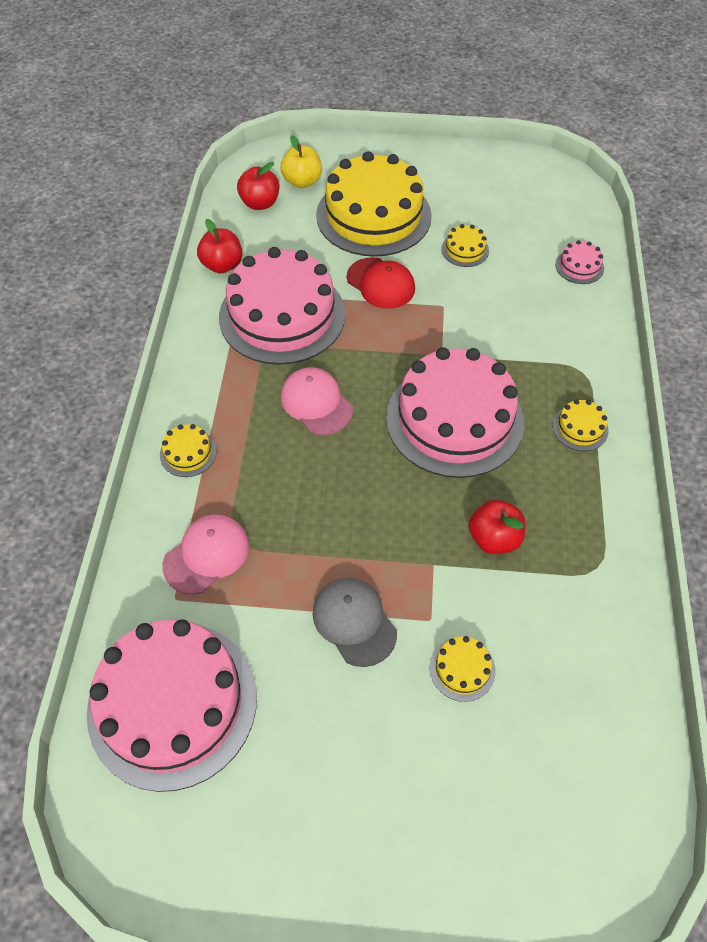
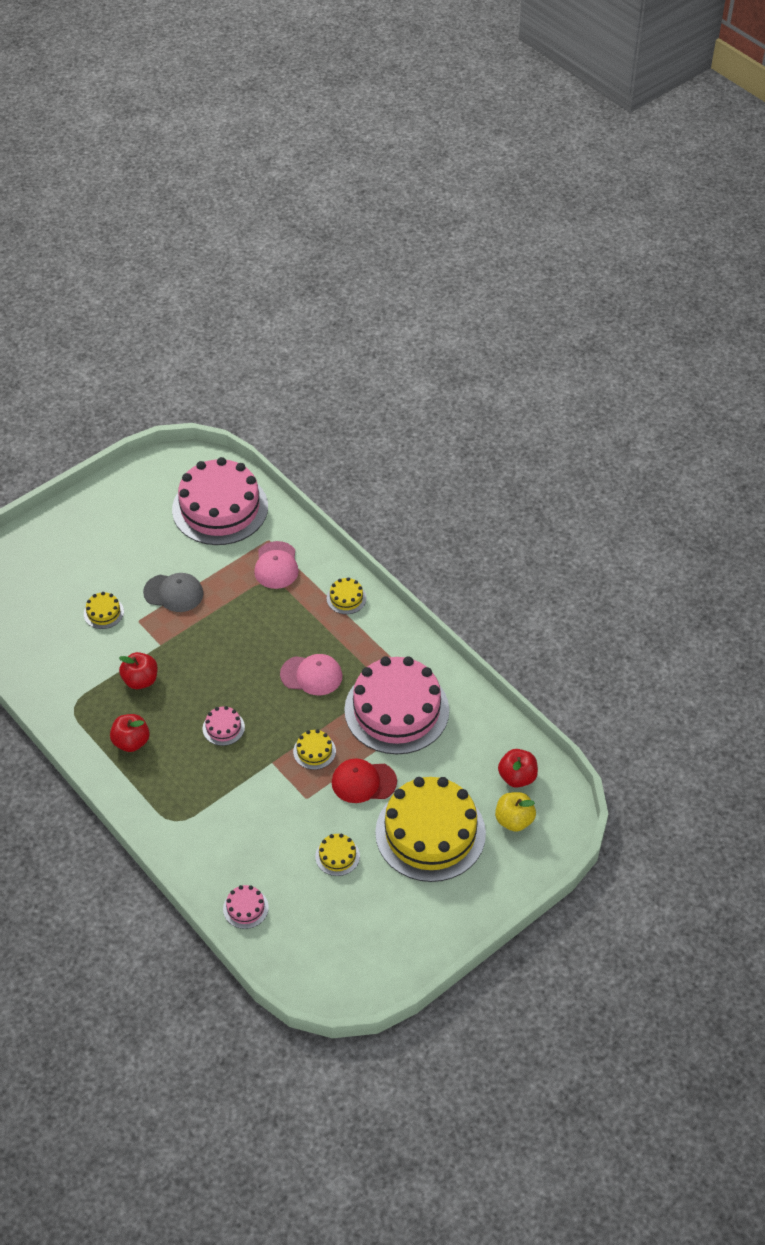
camera: 135 degrees right, 5 degrees down
(222, 265) = (476, 712): red apple -> red apple (131, 742)
(454, 419) = (223, 728): pink cake -> pink cake, size x0.40
(580, 428) = (145, 780): yellow cake -> yellow cake (314, 751)

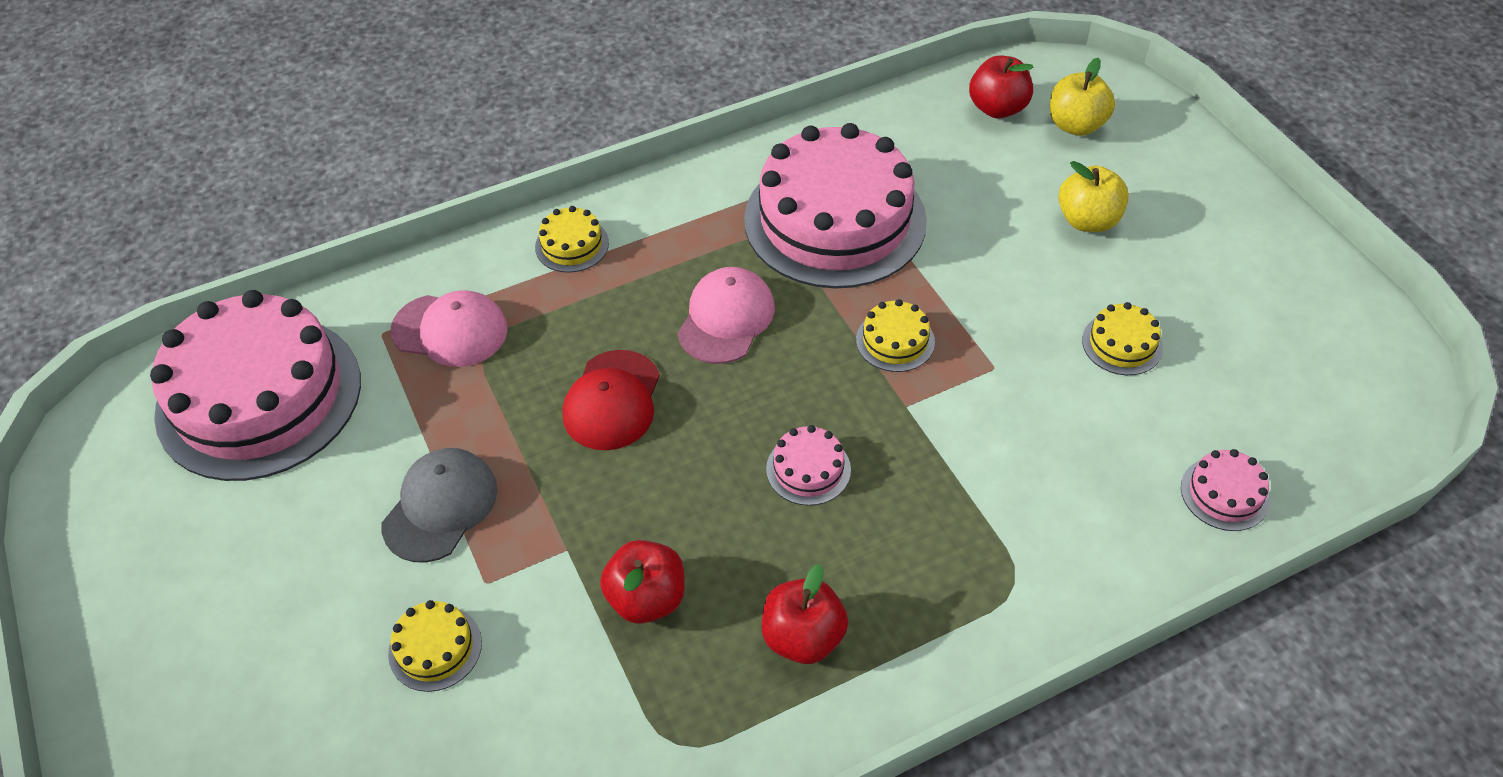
camera: 75 degrees left, 0 degrees up
(363, 782) = (973, 285): red cap -> red cap (612, 400)
(430, 833) = (1087, 220): yellow cake -> yellow apple

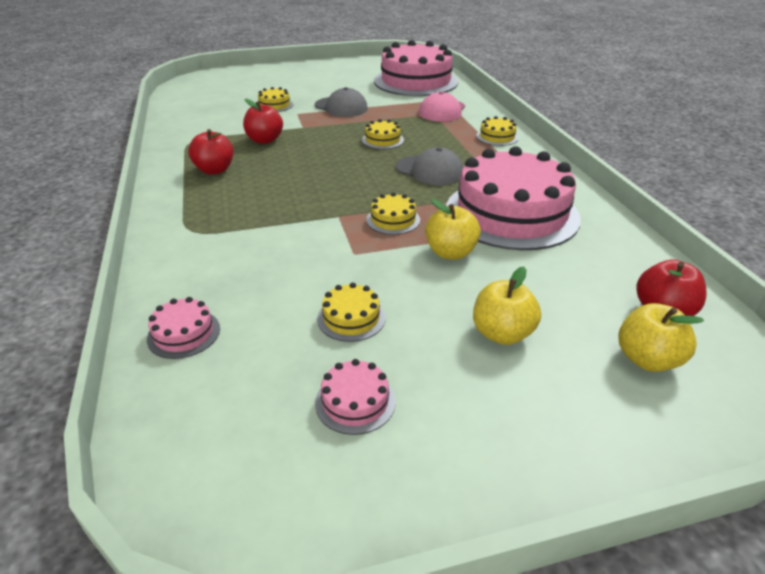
camera: 100 degrees right, 15 degrees down
(612, 400) = (383, 140): red cap -> yellow cake
(726, 319) = (429, 171): pink cap -> grey cap
(808, 469) = (310, 182): pink cake -> pink cake (355, 401)
(955, 272) = (450, 253): none -> yellow apple

